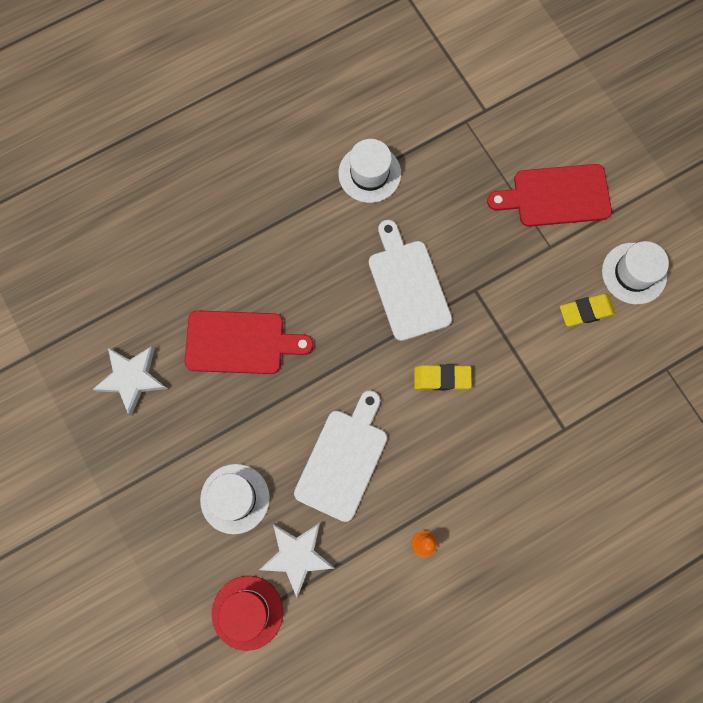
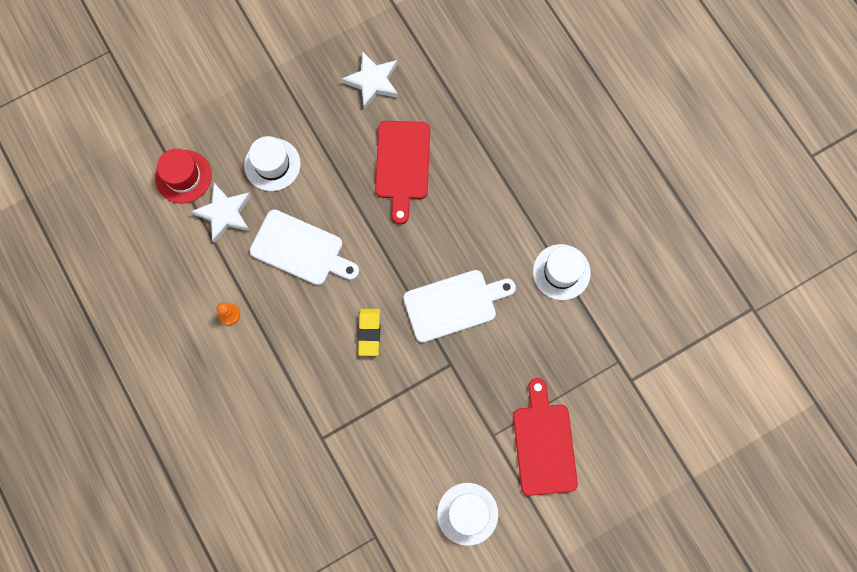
camera: 90 degrees right, 0 degrees up
(586, 311) = (430, 465): yellow eraser -> none

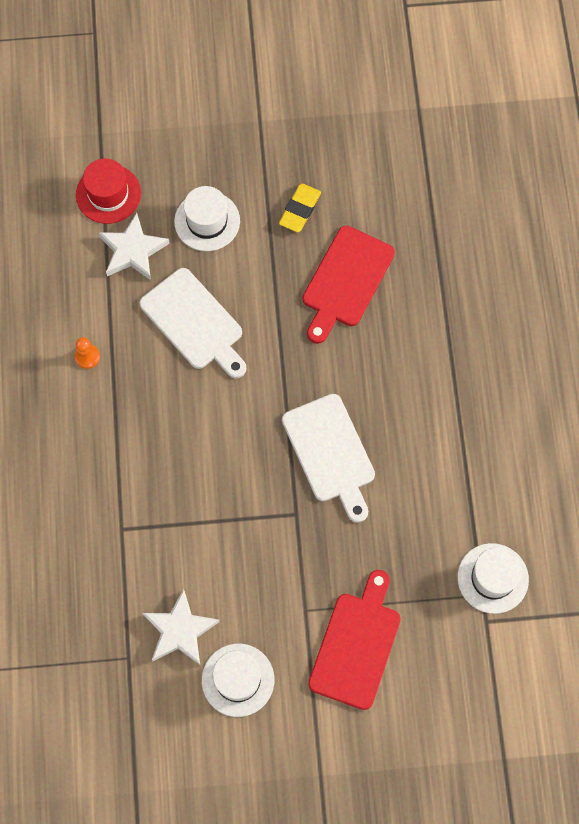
camera: 25 degrees right, 5 degrees down
(369, 332) = (225, 441): yellow eraser -> yellow eraser (300, 210)
(373, 81) = (356, 180): white star -> white star (180, 630)
(454, 304) = (330, 453): white cutting board -> white cutting board turned 60 degrees clockwise
(561, 272) = (465, 470): white hat -> white hat (492, 578)

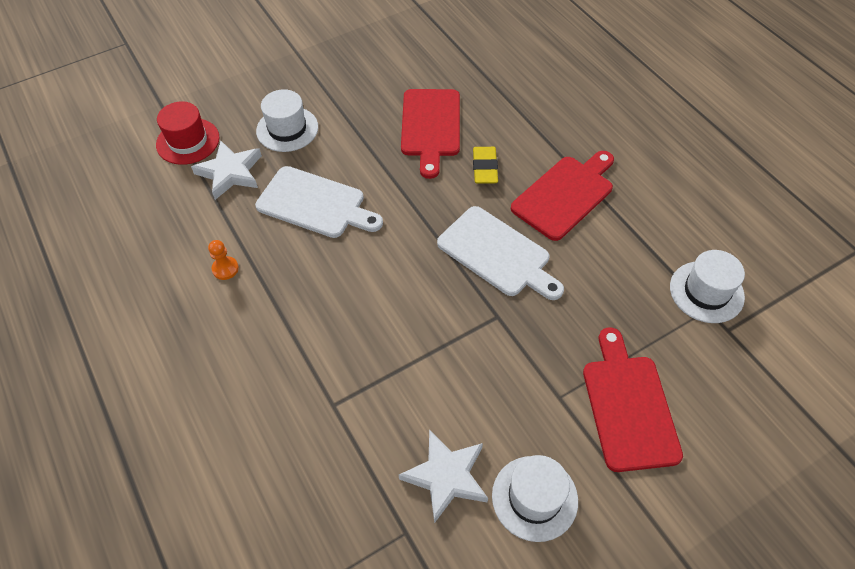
camera: 25 degrees left, 15 degrees down
(300, 210) = (363, 94): yellow eraser -> yellow eraser (485, 168)
(429, 420) = (565, 195): none -> red cutting board

